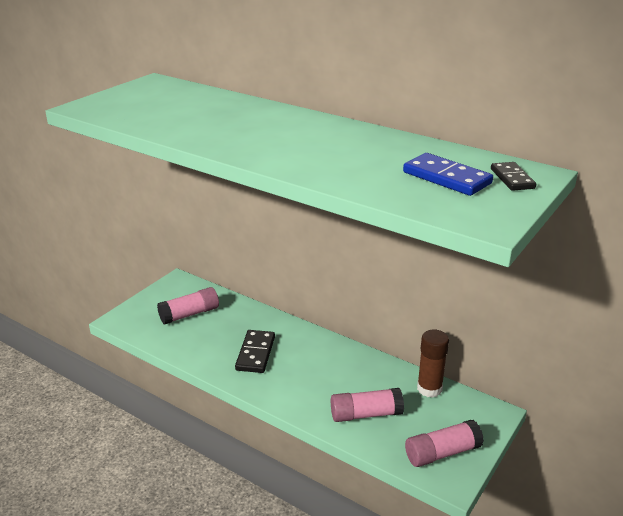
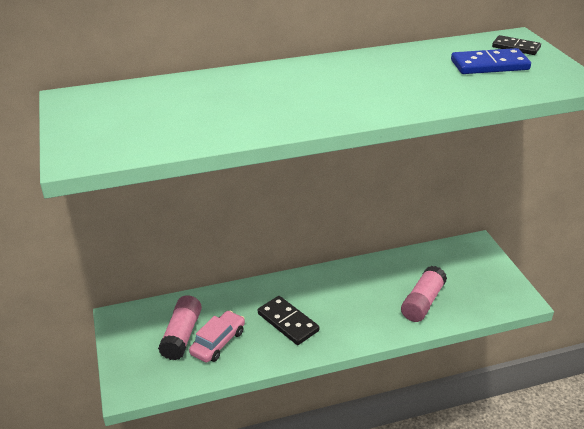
camera: 50 degrees left, 5 degrees up
(199, 333) = (218, 342): none -> pink car
(429, 389) = (425, 257): brown glue stick -> none
(442, 453) = (494, 289): pink glue stick -> none

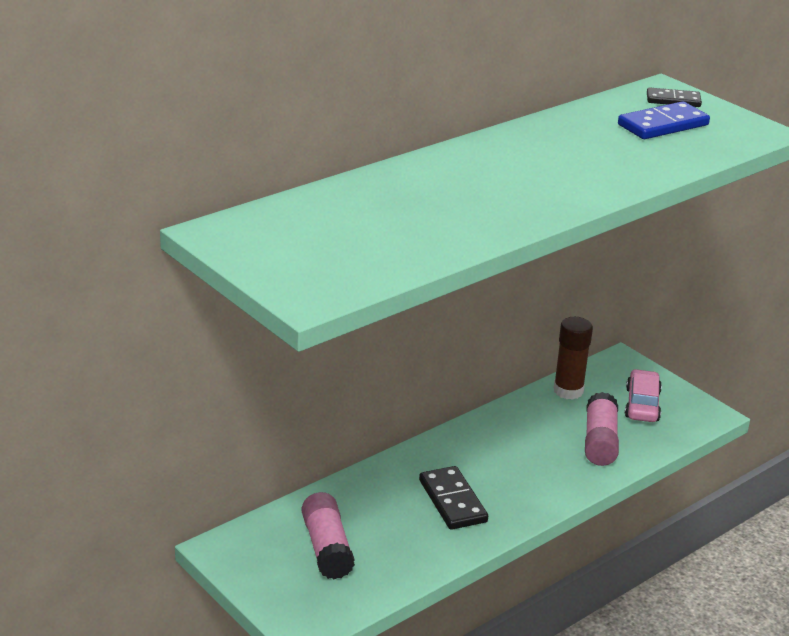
camera: 25 degrees left, 5 degrees down
(218, 342) = (381, 545): pink car -> pink car (642, 404)
(288, 322) = (453, 501): black domino -> black domino turned 45 degrees clockwise
(423, 258) = (568, 391): none -> brown glue stick

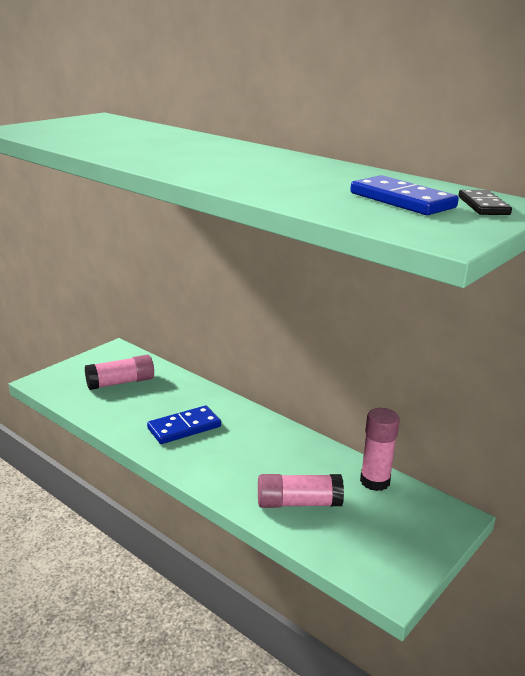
camera: 80 degrees right, 5 degrees down
(453, 501) = (184, 428): black domino -> blue domino
(568, 391) = (375, 481): brown glue stick -> pink glue stick
(642, 404) = (379, 532): pink car -> none

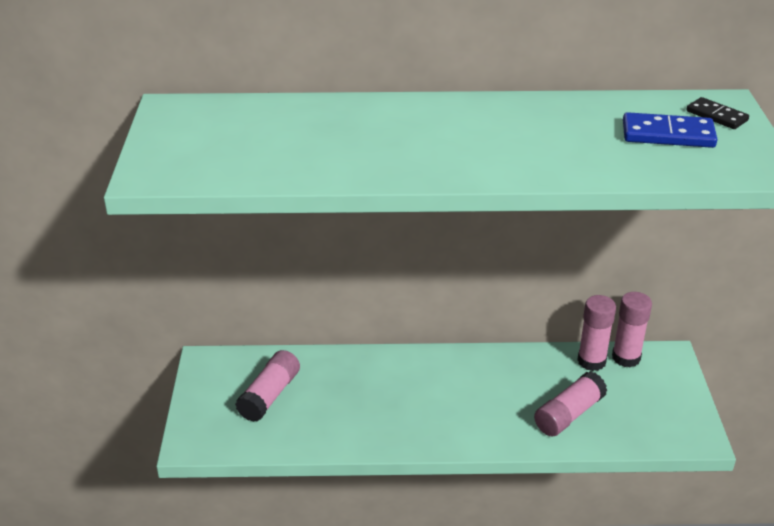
camera: 40 degrees left, 10 degrees up
(184, 428) = (395, 405): blue domino -> none
(410, 495) = (626, 358): none -> pink glue stick

